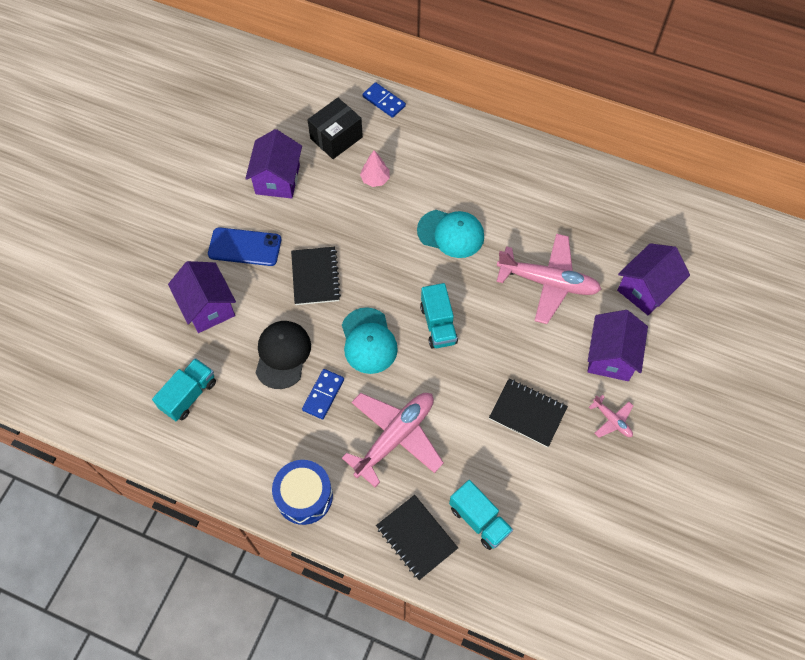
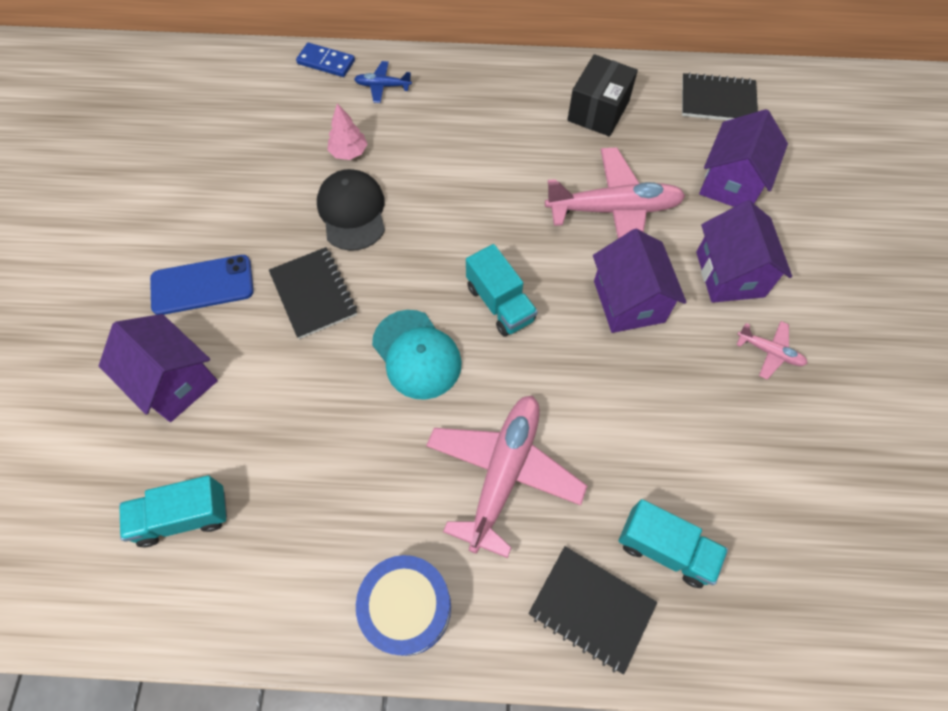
camera: 20 degrees left, 0 degrees up
(189, 395) = (183, 517): turquoise truck -> turquoise truck turned 120 degrees counterclockwise
(277, 179) = (220, 188): purple house -> purple house (629, 301)
(282, 355) = (304, 412): black cap -> black cap (352, 212)
(323, 395) = (381, 448): blue domino -> none
(336, 138) = (281, 118): black box -> black box (598, 111)
(418, 133) = (382, 86): none -> blue plane
(451, 233) = (470, 188): turquoise cap -> none
(527, 413) = (662, 379): black notebook -> black notebook (717, 100)

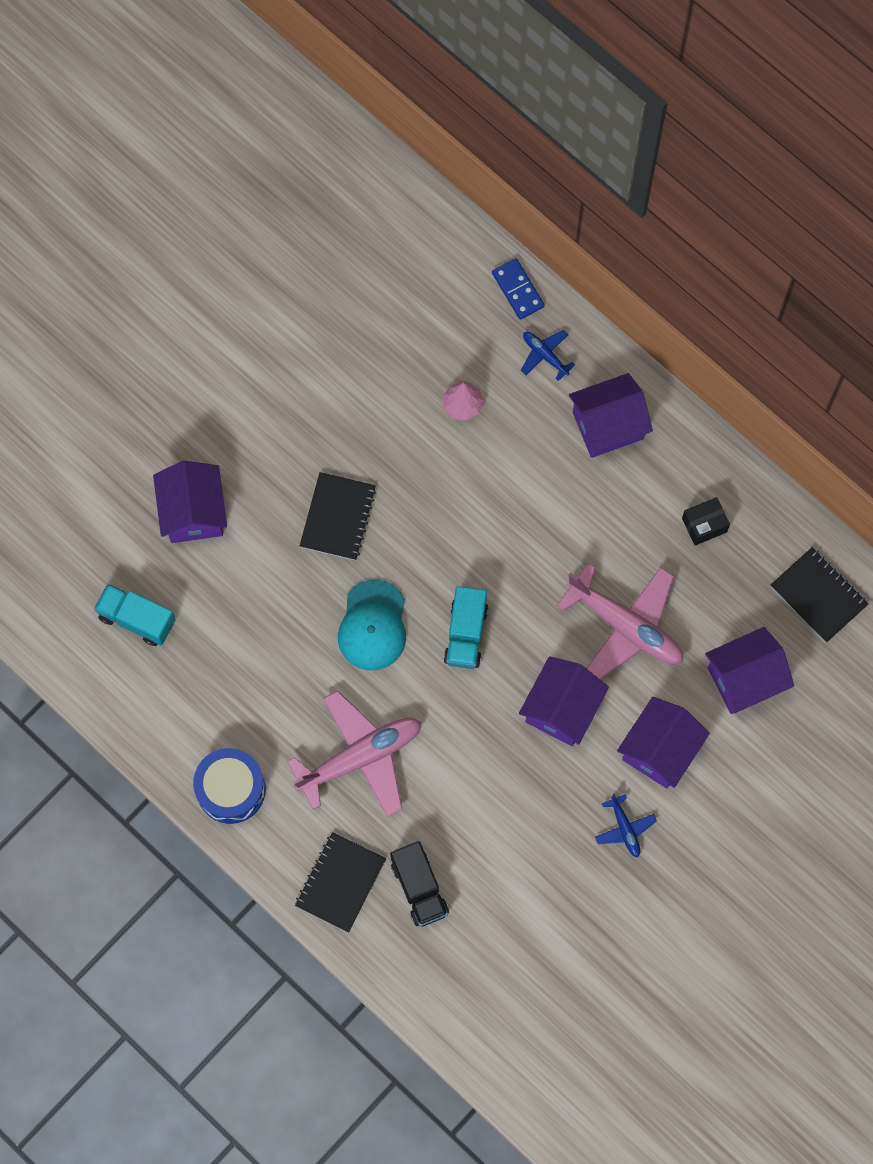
camera: 40 degrees right, 10 degrees up
(202, 285) = (264, 445): blue phone -> none
(352, 212) = (421, 466): black cap -> none
(469, 98) = (608, 425): none -> purple house
(591, 609) = (340, 882): black notebook -> black notebook turned 45 degrees clockwise
(598, 111) = (704, 525): black box -> black box, size x0.63
(665, 548) = (419, 888): turquoise truck -> black truck
(769, 352) = (625, 828): pink plane -> blue plane

